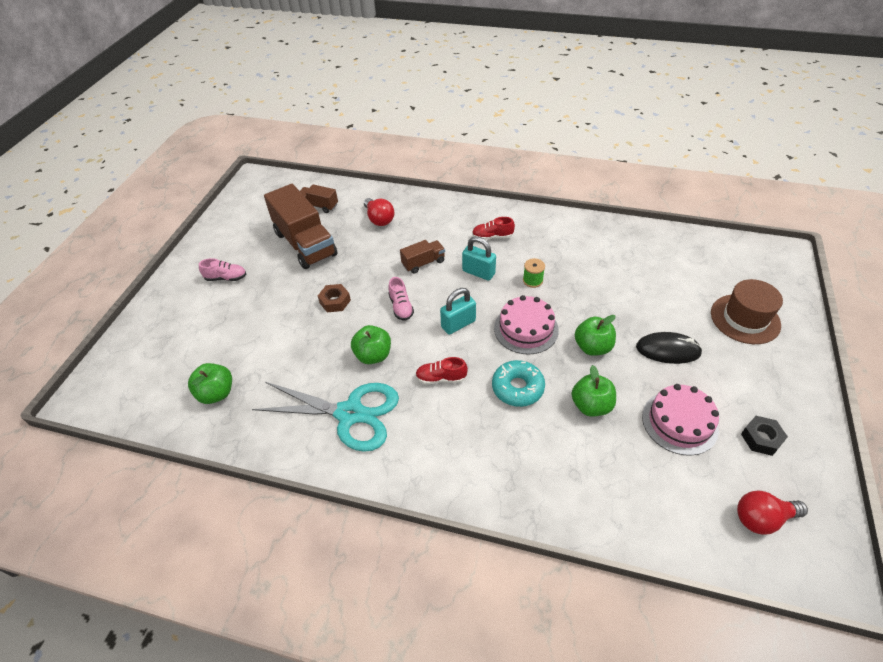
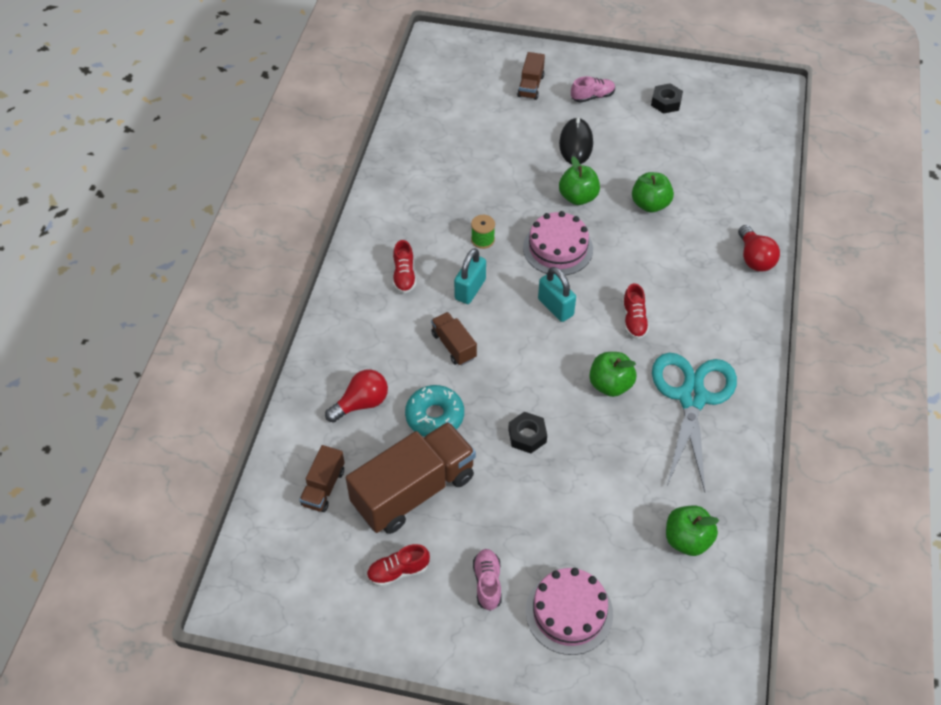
camera: 95 degrees left, 5 degrees up
(250, 238) = (398, 571): none -> red shoe
(335, 301) = (527, 436): brown nut -> black nut
(401, 307) = (532, 364): pink shoe -> pink shoe (592, 97)
(517, 388) = (637, 257): turquoise donut -> turquoise donut (435, 416)
(679, 422) = (658, 148): pink cake -> pink cake (569, 612)
(745, 319) = (531, 86): brown hat -> brown truck
(762, 518) = (738, 116): red light bulb -> red light bulb (754, 258)

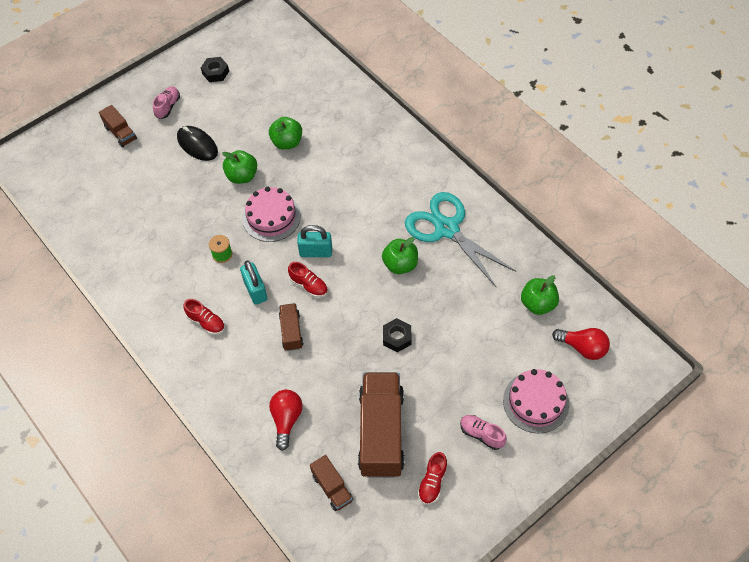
camera: 50 degrees left, 5 degrees up
(435, 416) = (336, 381): turquoise donut -> none
(453, 346) = (291, 331): brown truck -> brown truck turned 75 degrees clockwise
(634, 320) = (365, 217): red shoe -> red shoe (309, 285)
(754, 258) = (379, 121): red light bulb -> red light bulb (582, 348)

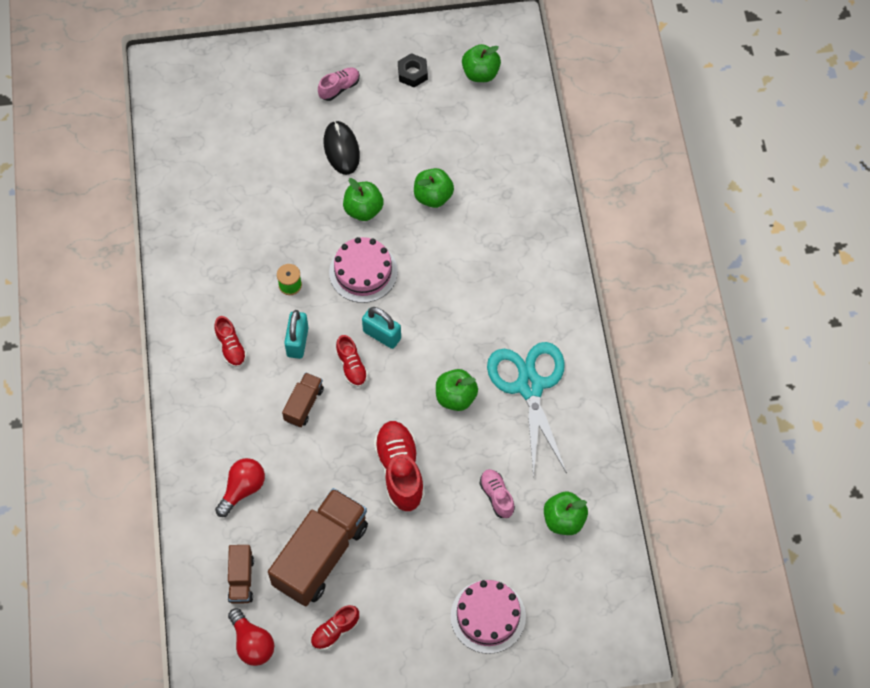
camera: 30 degrees right, 5 degrees up
(120, 133) = (274, 93): brown truck -> none
(264, 50) = (480, 73): none -> green apple
(397, 337) = (400, 471): black nut -> red shoe
(481, 434) = (413, 615): pink shoe -> pink shoe (497, 496)
(582, 348) = (575, 591): red light bulb -> red light bulb (252, 643)

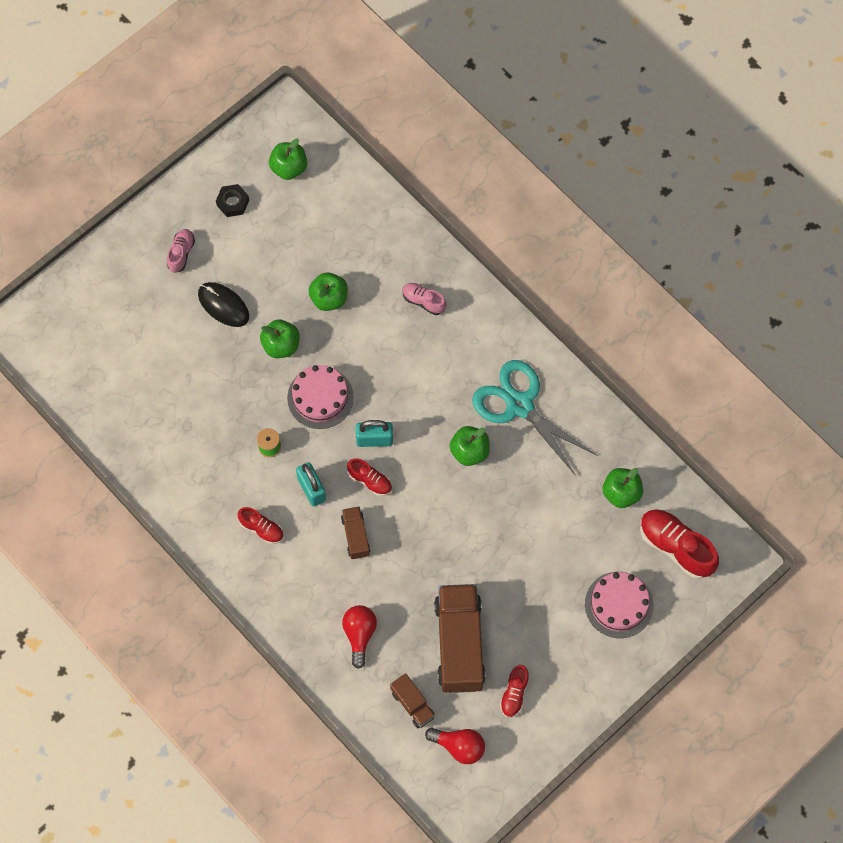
camera: 35 degrees left, 5 degrees up
(400, 471) = (470, 538): red shoe -> red shoe (676, 547)
(497, 496) = (558, 508): pink shoe -> pink shoe (423, 301)

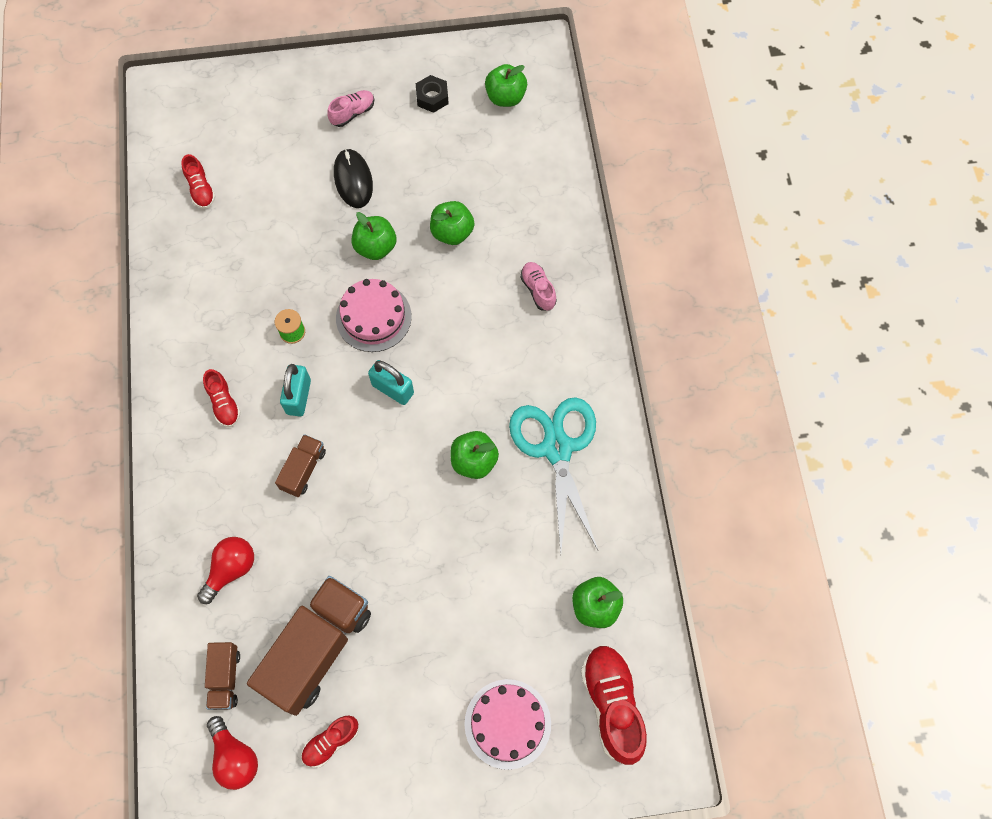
camera: 35 degrees right, 0 degrees up
(370, 481) = (358, 425): red shoe -> red shoe (201, 189)

